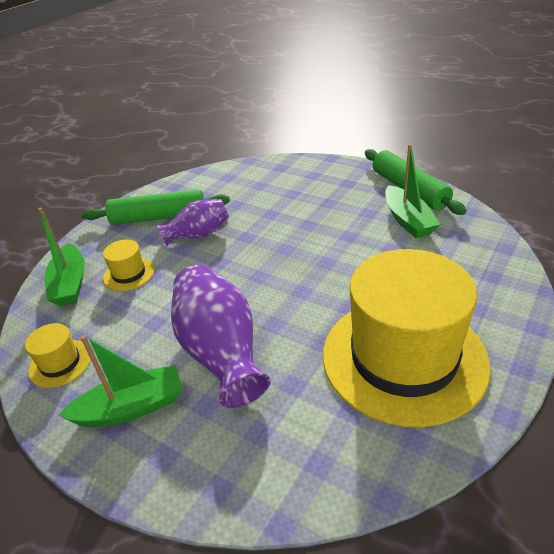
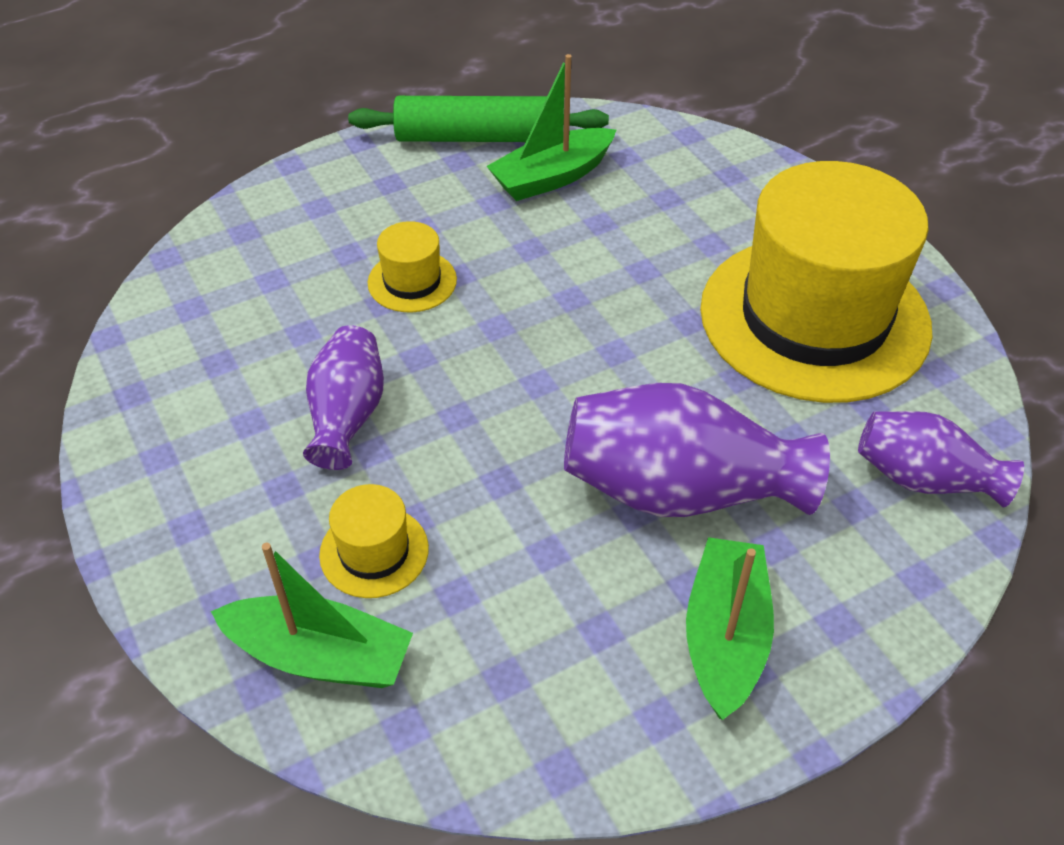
camera: 65 degrees left, 10 degrees up
(60, 363) = (552, 718): yellow hat -> yellow hat (412, 281)
(158, 217) = (224, 453): green rolling pin -> none
(305, 463) = (924, 479): none -> purple vase
(408, 220) = (552, 177): green boat -> green boat turned 135 degrees clockwise

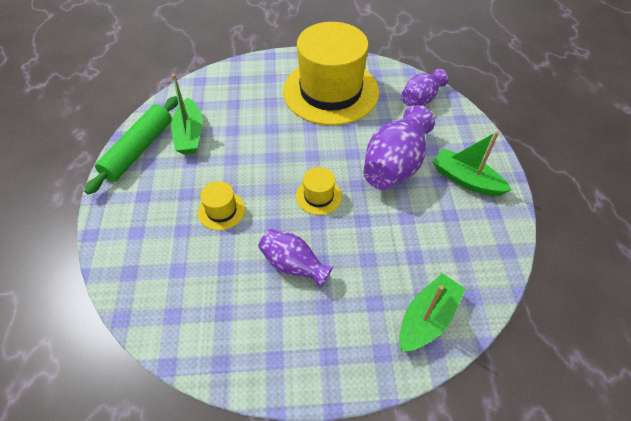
camera: 65 degrees left, 5 degrees up
(374, 551) = (379, 279): yellow hat -> yellow hat (318, 196)

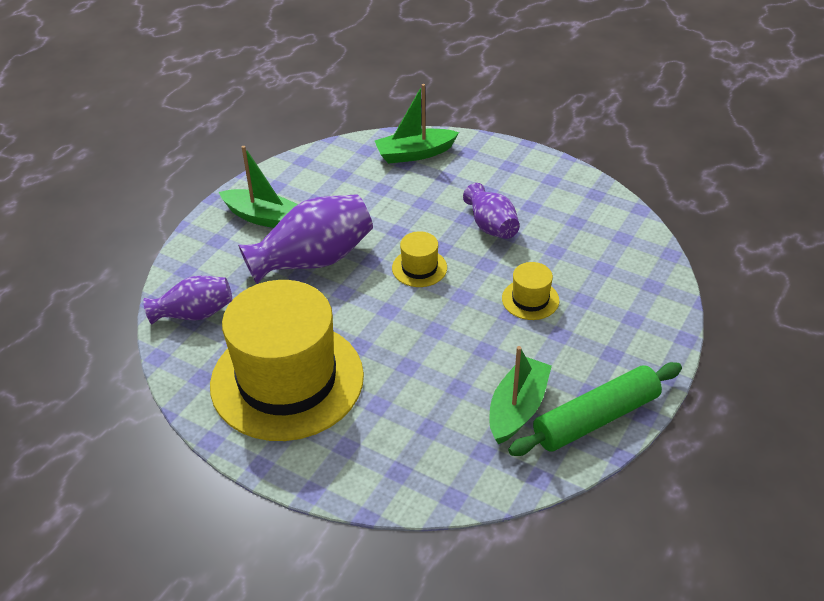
camera: 145 degrees left, 10 degrees down
(466, 180) = (263, 217): green boat -> green boat turned 45 degrees counterclockwise

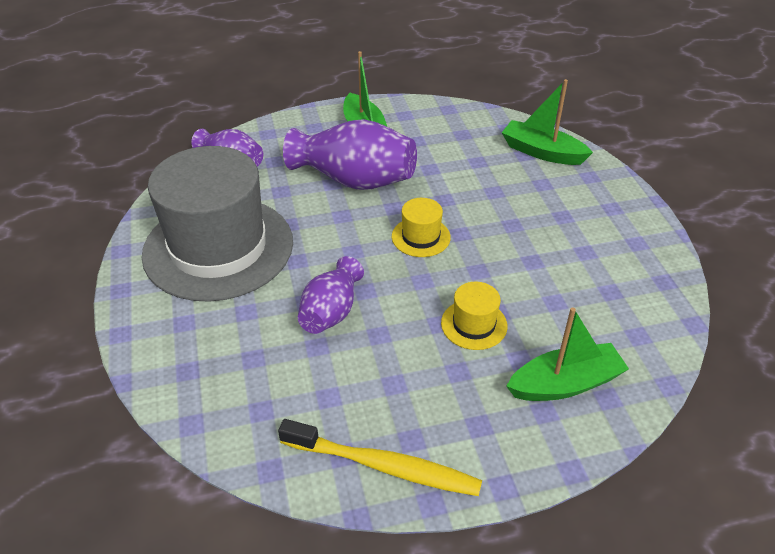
camera: 45 degrees right, 0 degrees up
(287, 380) = (218, 247): yellow hat -> grey hat
(491, 226) = (526, 245): purple vase -> purple vase (331, 312)
(517, 408) = (335, 400): green boat -> green boat (565, 384)
(596, 419) = (384, 466): green rolling pin -> yellow toothbrush

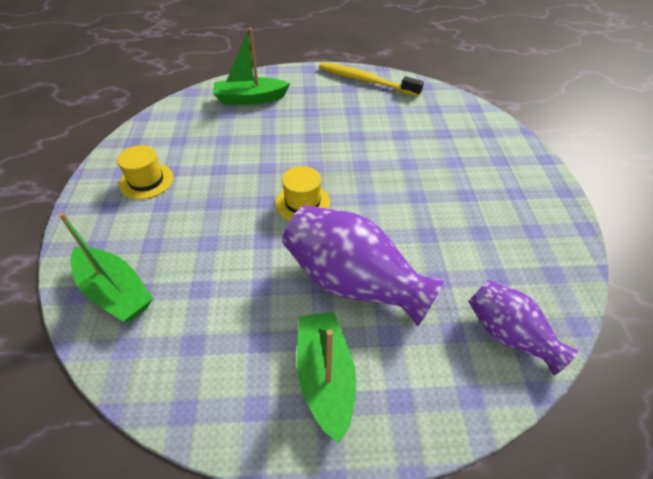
camera: 170 degrees left, 5 degrees up
(218, 247) = (491, 218): grey hat -> none
(331, 312) = (389, 153): purple vase -> none
(474, 324) = (289, 133): yellow hat -> yellow hat (146, 181)

